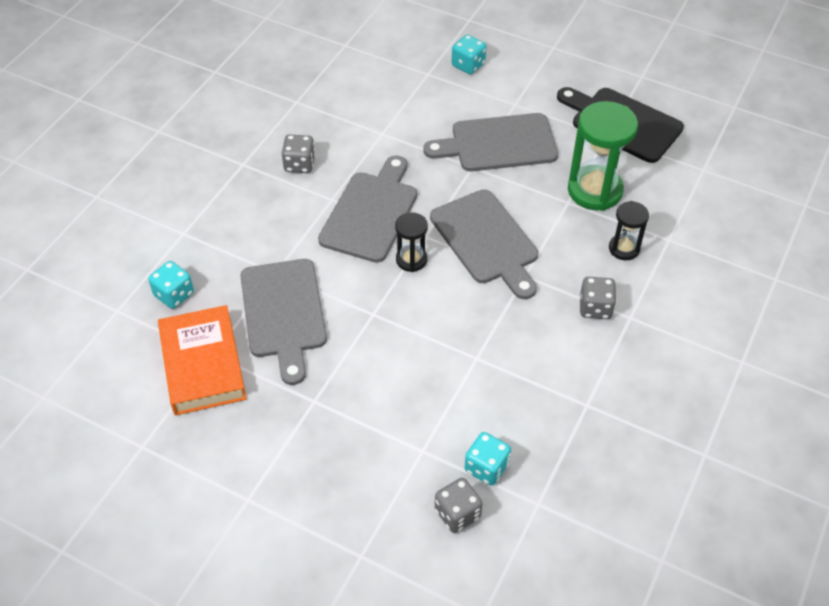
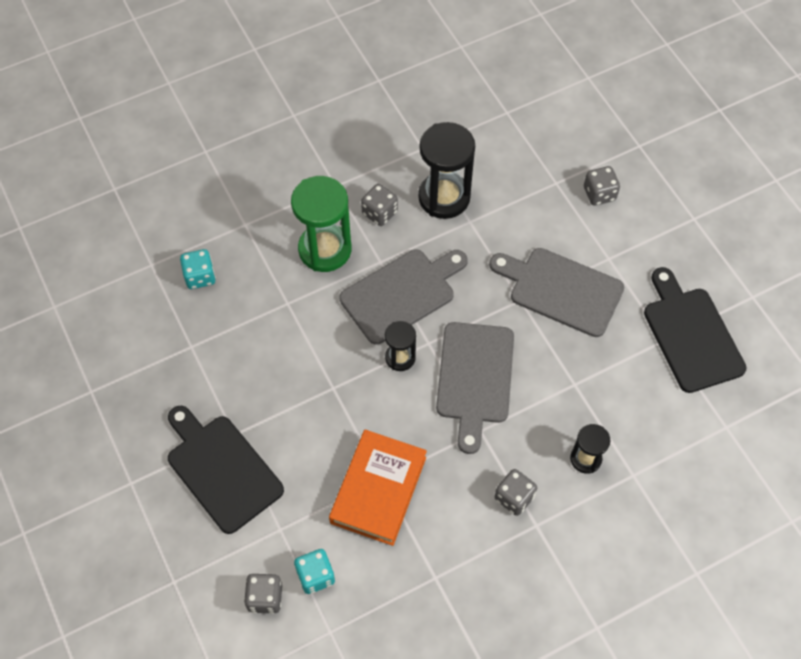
camera: 35 degrees right, 10 degrees up
(203, 365) = (178, 351): orange book -> orange book (378, 490)
(284, 313) = (267, 344): grey cutting board -> none
(327, 436) = (221, 469): none -> black cutting board
(345, 127) = (444, 197): none -> black hourglass
(468, 65) = (599, 194): turquoise dice -> grey dice
(594, 190) = (607, 387): green hourglass -> green hourglass (325, 249)

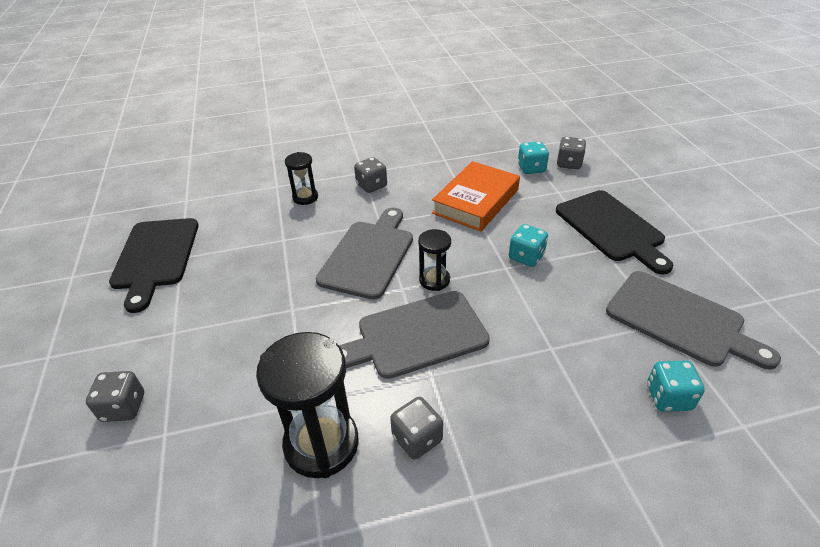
camera: 165 degrees left, 20 degrees down
(313, 406) = (526, 257): none -> turquoise dice
(325, 249) = (500, 402): green hourglass -> none
(561, 290) = (245, 310): grey cutting board -> grey cutting board (680, 320)

